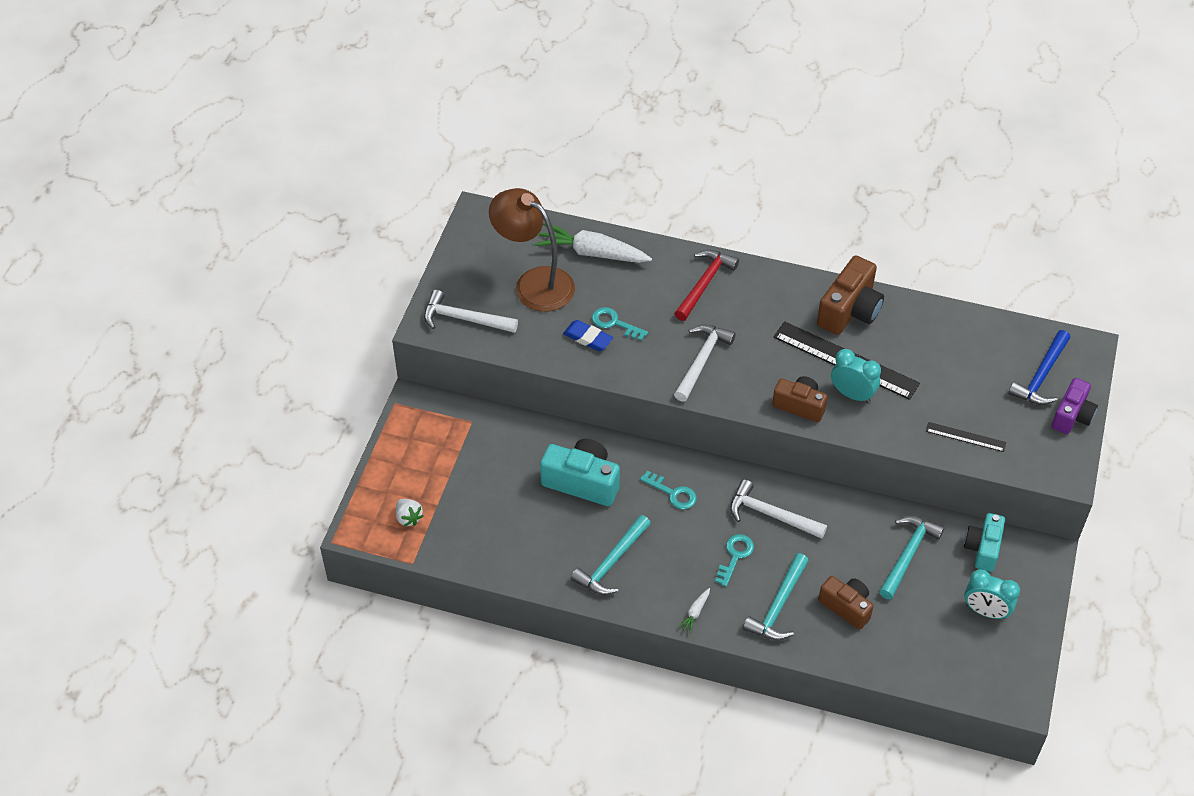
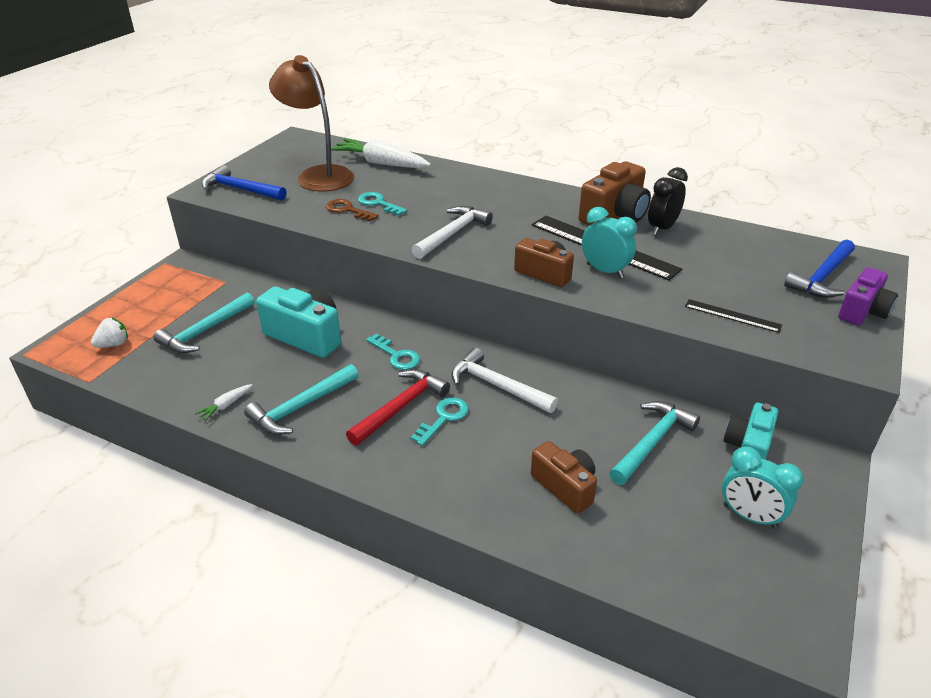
camera: 10 degrees right, 15 degrees down
(408, 518) = (114, 344): white strawberry -> white strawberry turned 105 degrees counterclockwise
(464, 319) = (240, 189): white hammer -> blue hammer
(588, 338) = (347, 210): blue eraser -> brown key
(695, 613) = (375, 468): white carrot -> white carrot (226, 405)
(704, 284) = (476, 188): red hammer -> red hammer (401, 407)
(778, 606) = (479, 474): turquoise hammer -> turquoise hammer (205, 331)
(897, 325) = (662, 228): none -> black clock

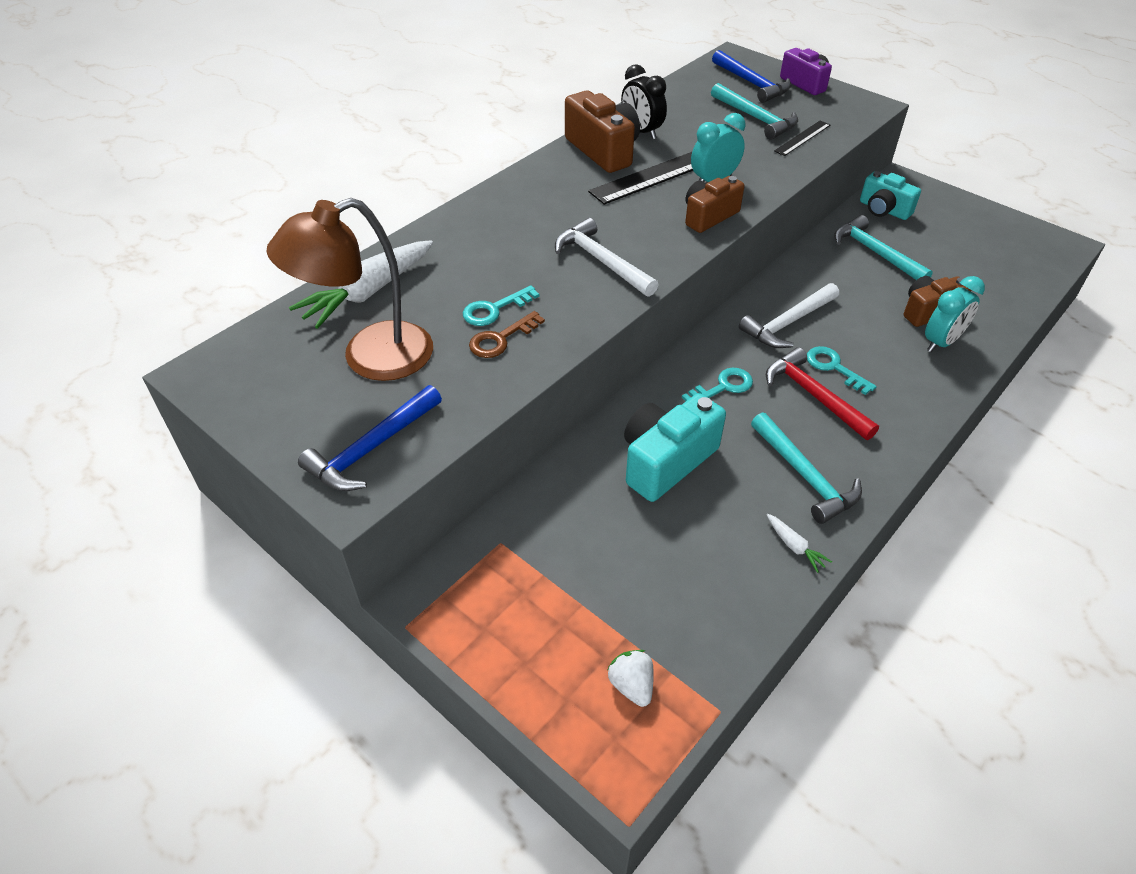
camera: 75 degrees left, 10 degrees up
(205, 331) = (626, 568): turquoise hammer -> turquoise hammer (755, 118)
(749, 516) = (957, 231): turquoise clock -> turquoise clock (941, 342)

